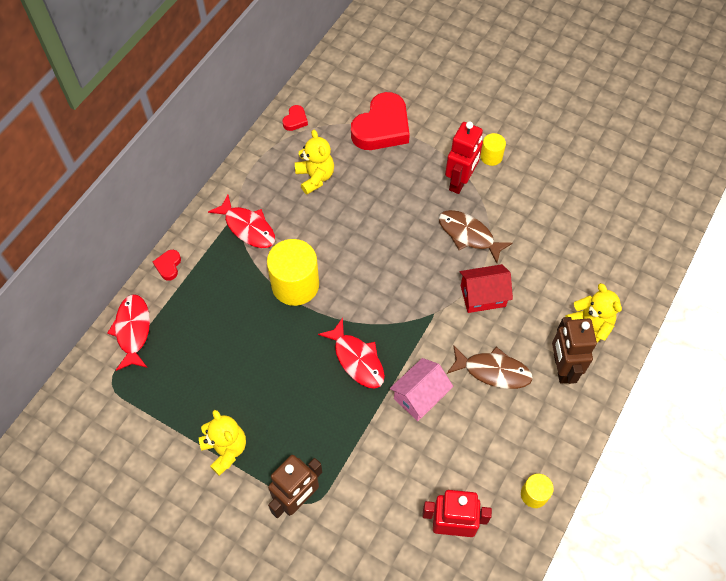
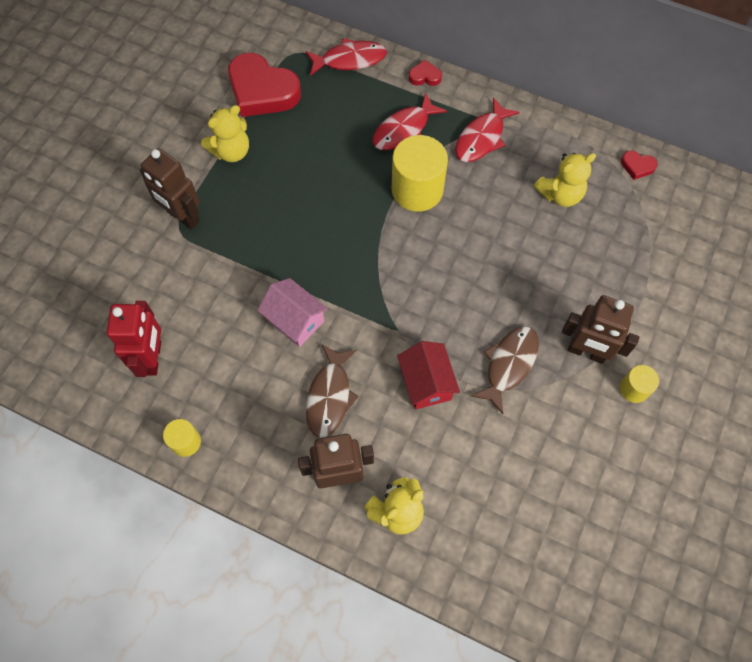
camera: 85 degrees right, 5 degrees up
(357, 359) = (334, 256): red fish -> red fish (404, 130)
(382, 127) = (649, 258): red heart -> red heart (262, 91)
(460, 182) = (586, 352): red robot -> brown robot

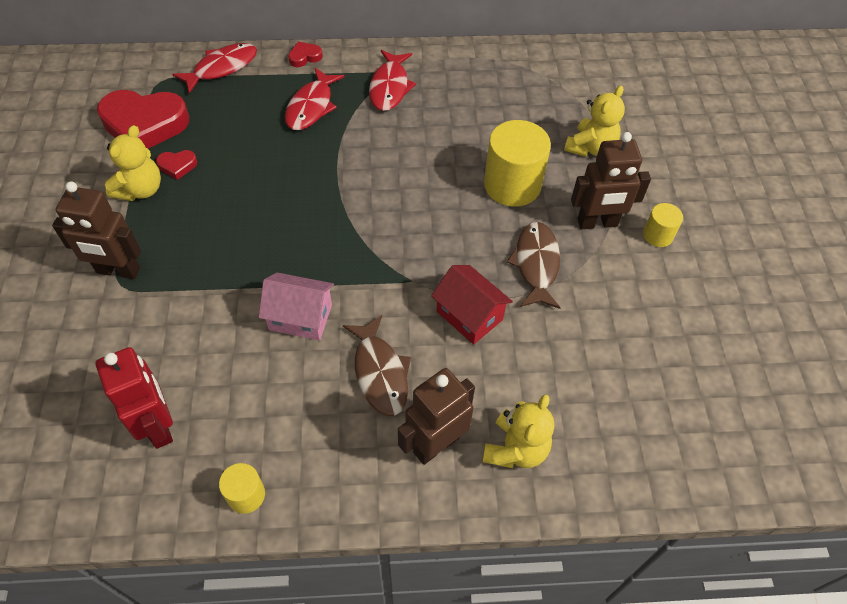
camera: 30 degrees left, 10 degrees down
(417, 190) = (355, 151): yellow cylinder -> yellow cylinder (512, 185)
(560, 194) = (490, 106): yellow teddy bear -> yellow teddy bear (590, 147)
(637, 166) = (540, 60): red heart -> red heart (177, 166)

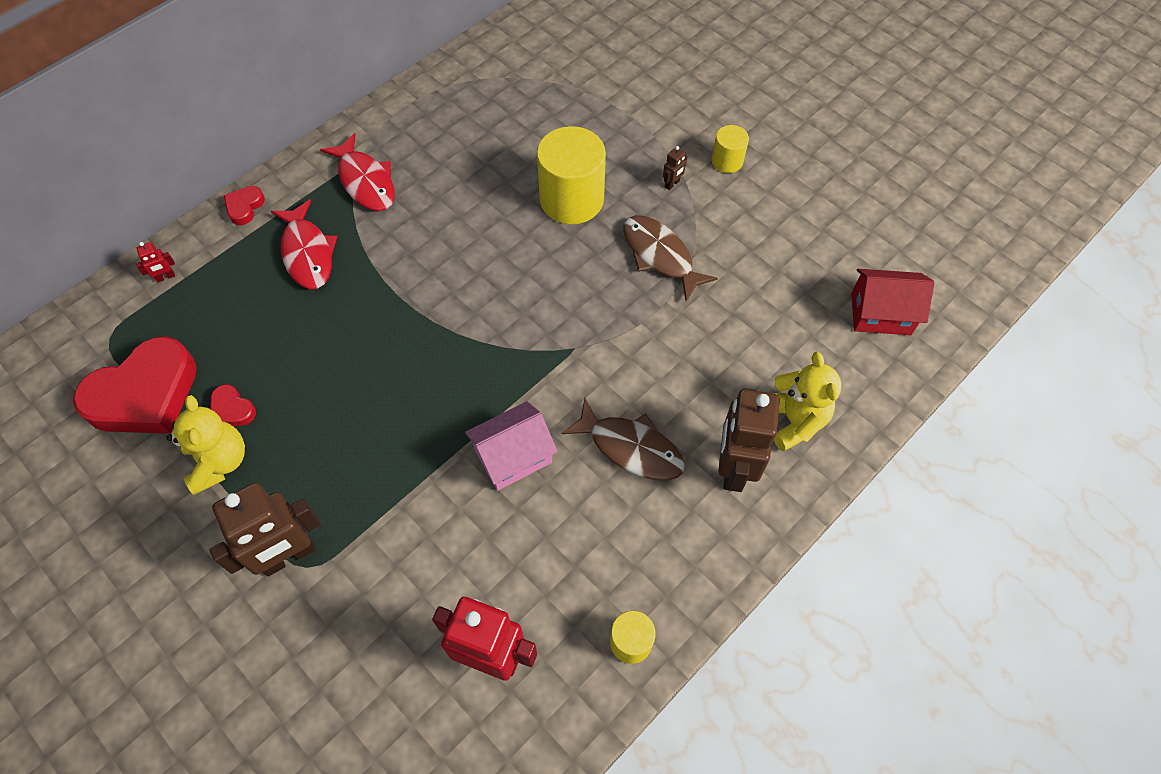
camera: 40 degrees left, 5 degrees up
(177, 166) = (232, 409): red heart -> red heart turned 90 degrees clockwise
(222, 68) = (165, 277): red fish -> red robot
(469, 315) = (652, 341): red house -> red house (880, 314)
(590, 147) = (602, 119): yellow teddy bear -> none
(597, 223) = (672, 184): brown robot -> brown robot, size x0.40

